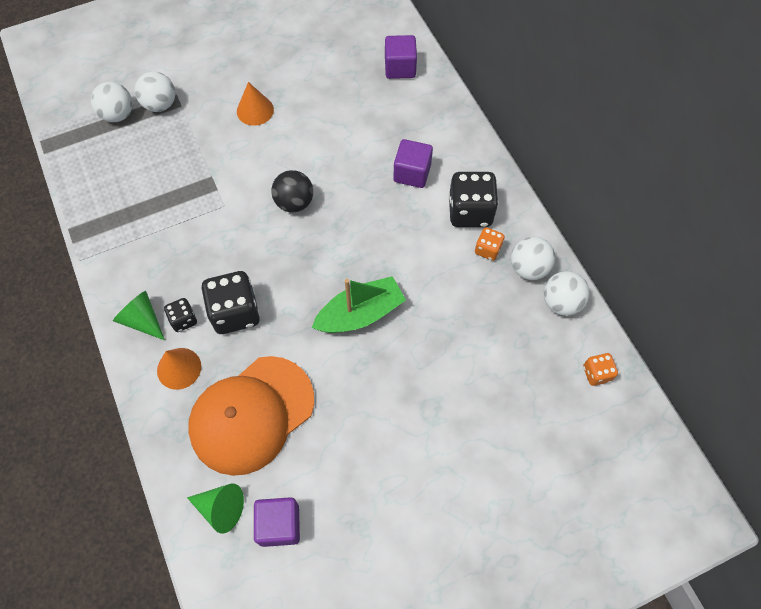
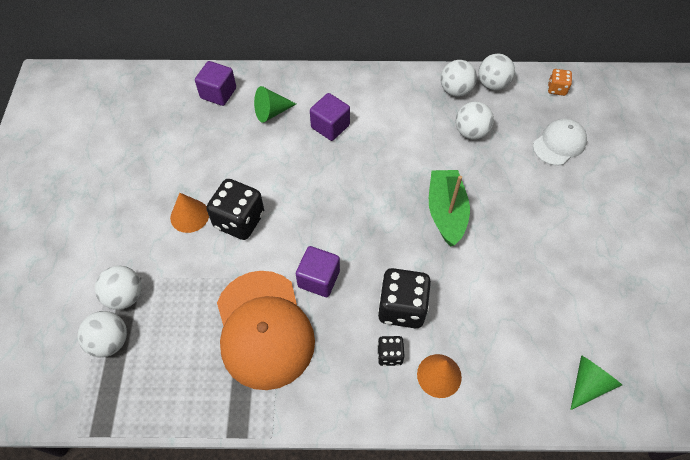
camera: 65 degrees left, 5 degrees down
(142, 320) = (372, 393): green cone -> green cone (271, 112)
(251, 414) = (508, 328): orange cap -> orange cap (264, 329)
(279, 525) = (615, 341): purple cube -> purple cube (318, 279)
(294, 202) = (311, 220): black ball -> none
(470, 211) = (387, 104): black dice -> black dice (239, 220)
(477, 303) = (471, 132): none -> white ball
(487, 249) = (427, 107): orange dice -> none
(513, 399) = (559, 143): none -> white cap

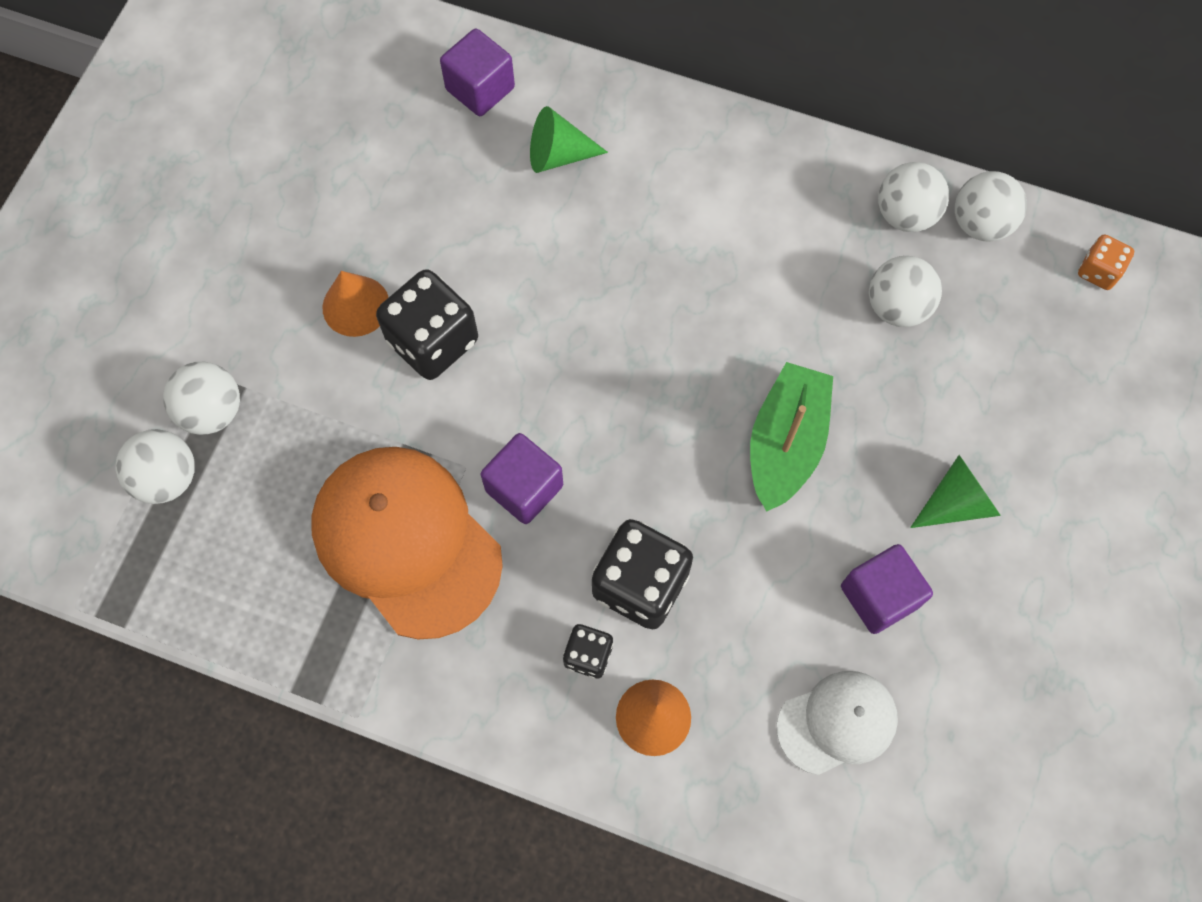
camera: 20 degrees right, 10 degrees up
(264, 329) = (406, 541): orange cap -> orange cap turned 135 degrees clockwise
(330, 126) = (650, 215): purple cube -> purple cube (879, 596)
(559, 143) = (1050, 382): white cap -> white cap (837, 722)
(588, 383) = (892, 820): green cone -> green cone (956, 502)

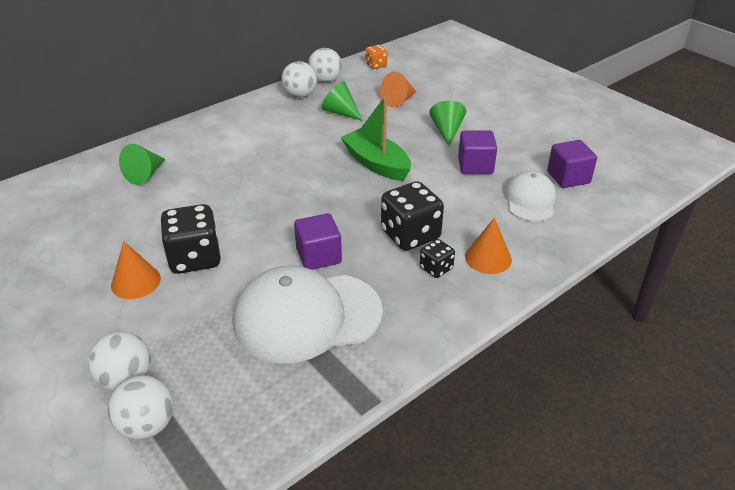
camera: 60 degrees left, 30 degrees down
(406, 541) = (307, 317): orange cap -> white cap
(480, 89) = (71, 185): purple cube -> purple cube (568, 177)
(897, 307) = (341, 112): white ball -> green cone
(1000, 376) = (399, 100): none -> orange cone

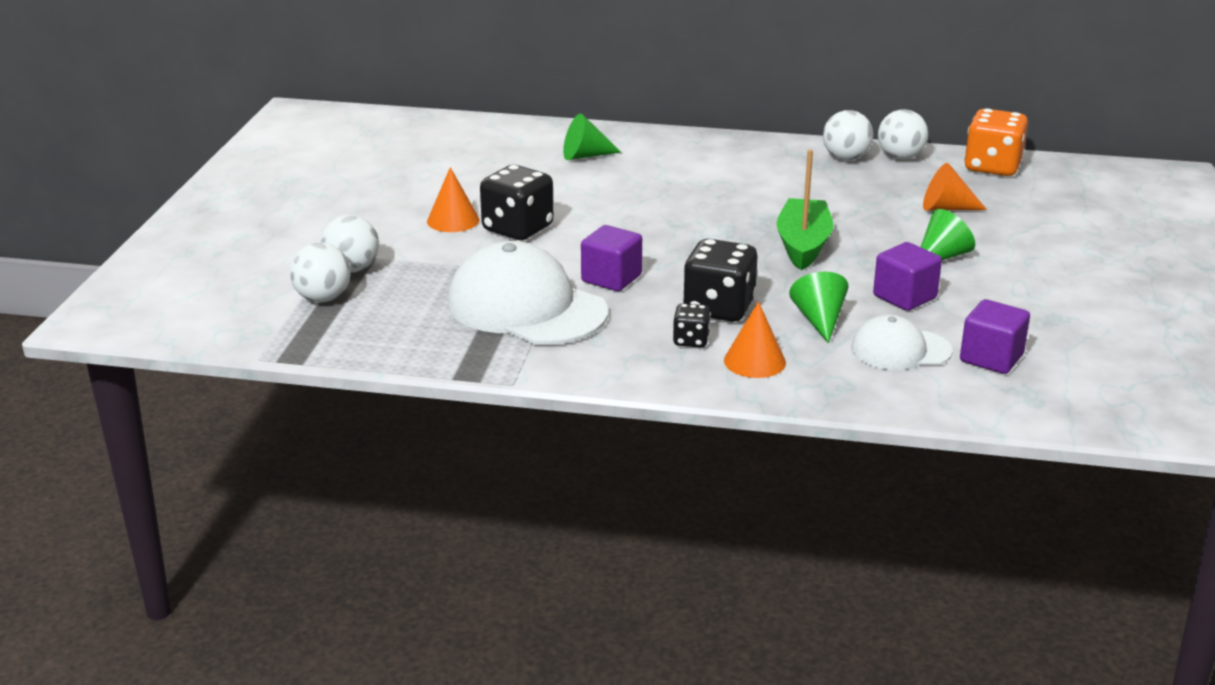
camera: 50 degrees right, 10 degrees down
(341, 112) = (858, 190): green cone -> green cone (819, 320)
(376, 65) = (992, 167): orange dice -> orange dice, size x1.91
(530, 200) = (900, 350): white cap -> white cap turned 150 degrees counterclockwise

